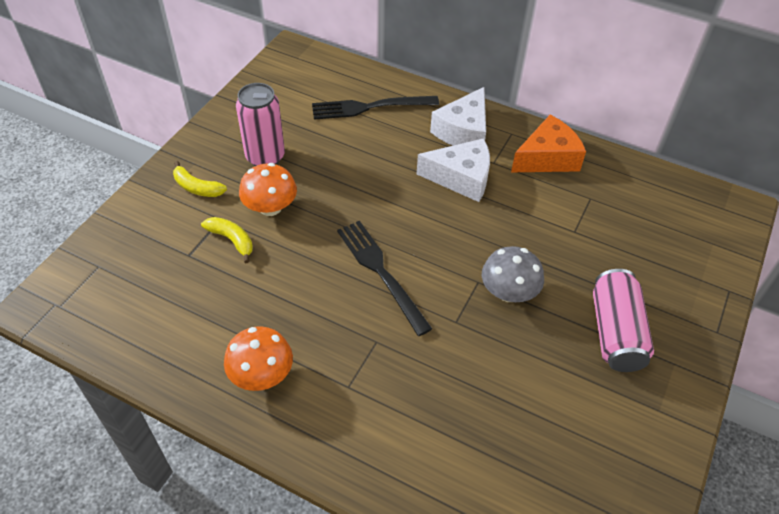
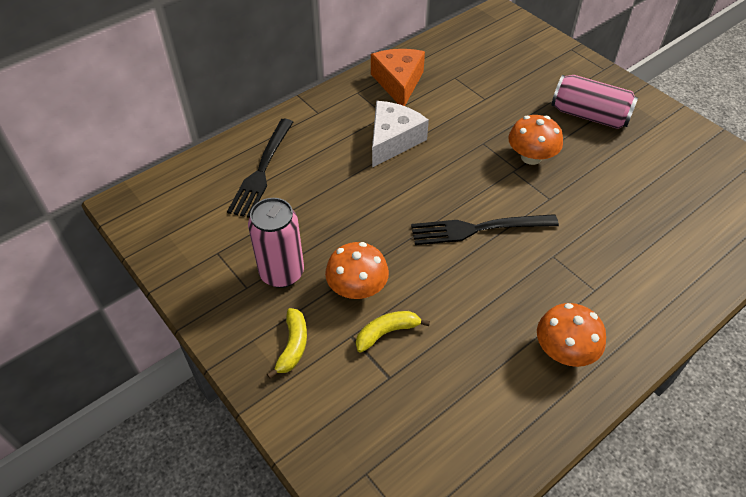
camera: 65 degrees left, 0 degrees up
(197, 187) = (293, 346): yellow banana -> yellow banana turned 45 degrees counterclockwise
(463, 131) = (336, 119): white cheese -> none
(508, 292) = (531, 157): grey mushroom -> orange mushroom

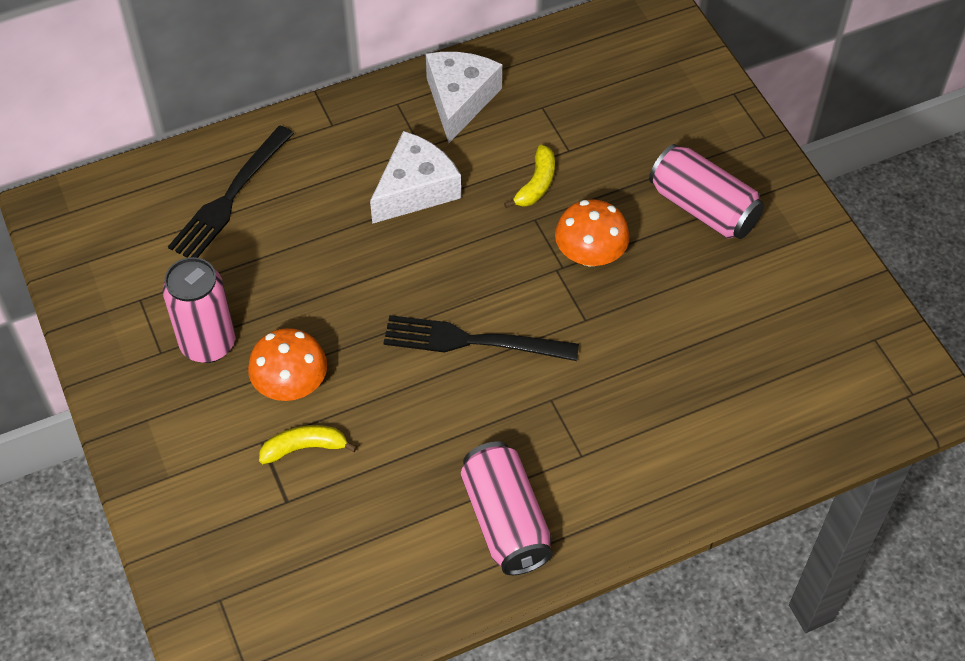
camera: 15 degrees right, 5 degrees up
(293, 346) = (190, 438): yellow banana -> yellow banana (536, 184)
(398, 83) = (459, 100): orange cheese -> white cheese
(564, 351) = (505, 521): orange mushroom -> pink can

